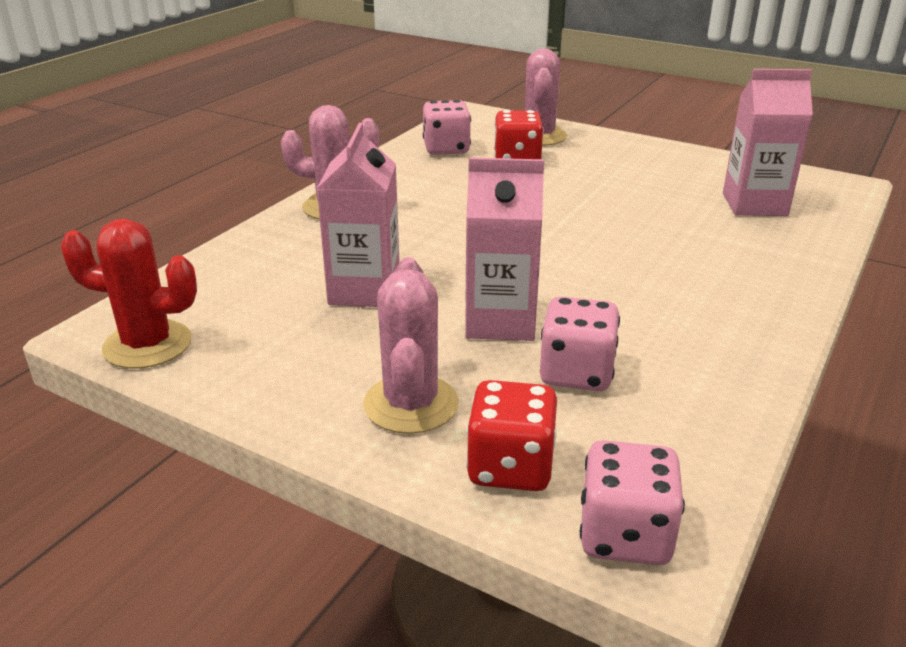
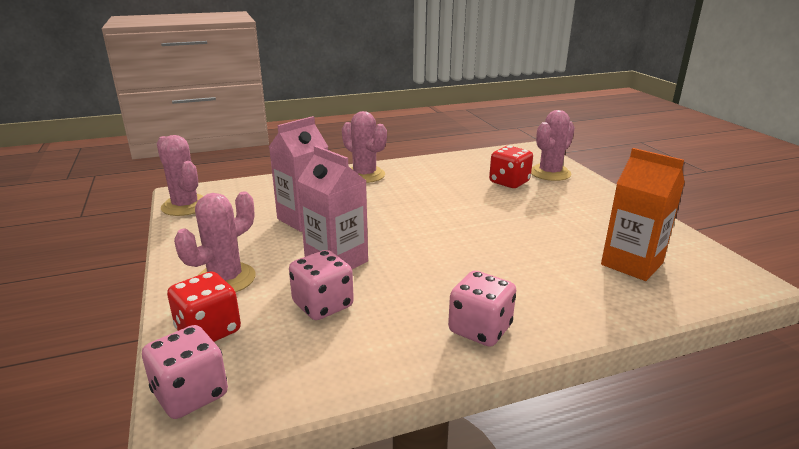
camera: 40 degrees right, 5 degrees down
(147, 345) = (185, 206): red cactus -> pink cactus
(446, 149) = (478, 164): pink dice -> pink dice (480, 329)
(754, 204) = (631, 264): pink carton -> orange carton

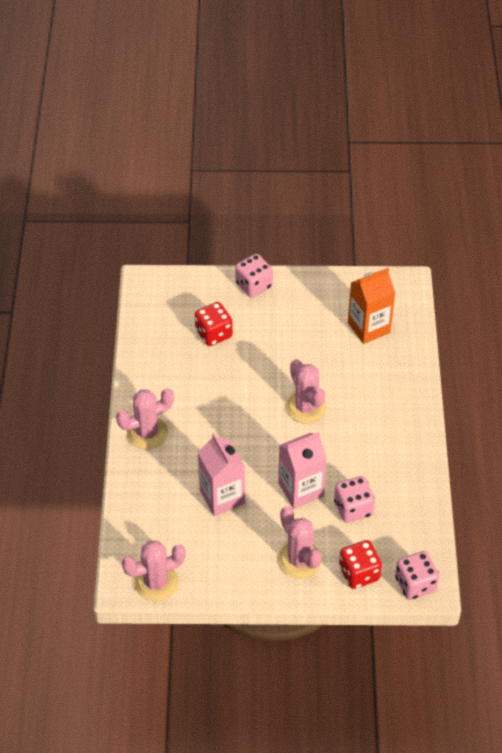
camera: 70 degrees left, 25 degrees up
(480, 329) = (406, 436): pink dice -> pink dice (254, 285)
(550, 173) = (208, 297): pink cactus -> pink cactus (306, 407)

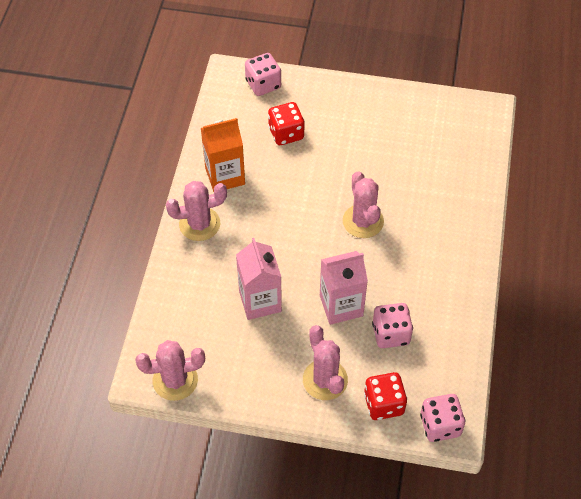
camera: 10 degrees right, 5 degrees up
(254, 285) = (335, 91): pink dice -> pink dice (263, 84)
(369, 327) = (442, 149): orange carton -> orange carton (225, 176)

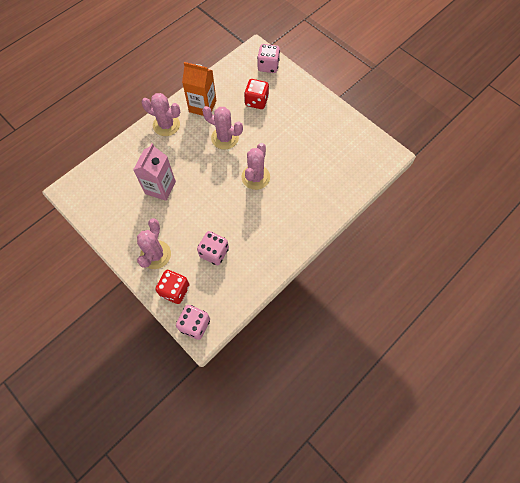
camera: 35 degrees right, 10 degrees up
(175, 380) = (80, 203): pink cactus -> pink cactus (225, 138)
(341, 305) = (201, 218): pink carton -> none

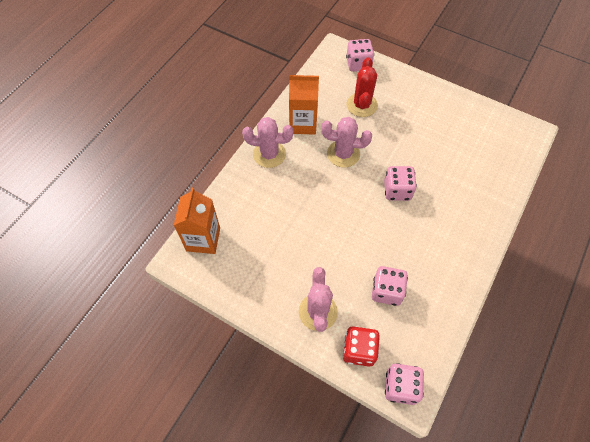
camera: 15 degrees left, 5 degrees down
(91, 179) = (203, 239): none -> orange carton
(160, 187) = (291, 229): pink carton -> none
(255, 177) = (397, 190): pink cactus -> pink dice
(256, 101) = (362, 105): red dice -> red cactus

